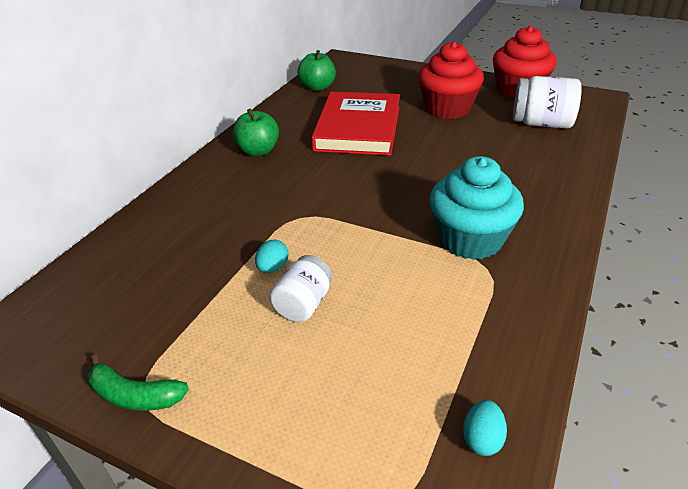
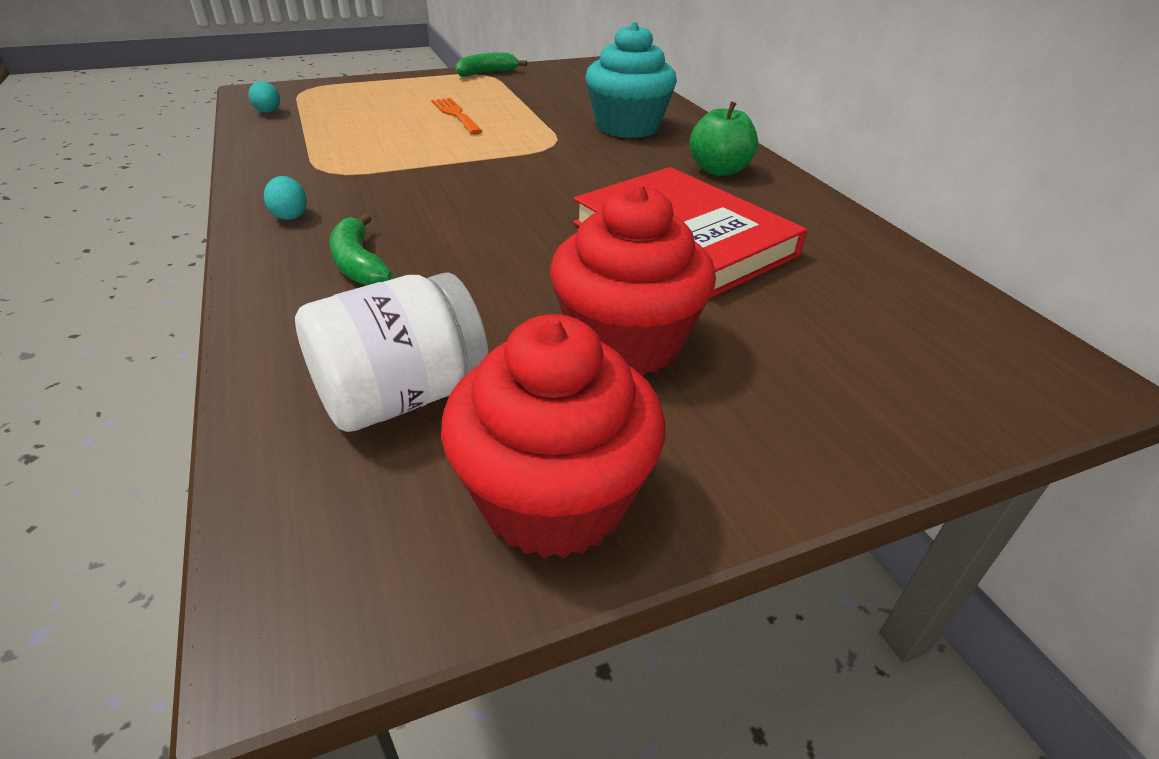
camera: 130 degrees right, 0 degrees up
(273, 268) = (511, 119): turquoise egg -> turquoise egg (290, 215)
(303, 304) = (455, 114): white jar -> orange fork
(317, 87) = (899, 277): green apple -> none
(470, 239) = (366, 184): turquoise cupcake -> turquoise cupcake (627, 127)
(520, 179) = (358, 264): none -> green banana

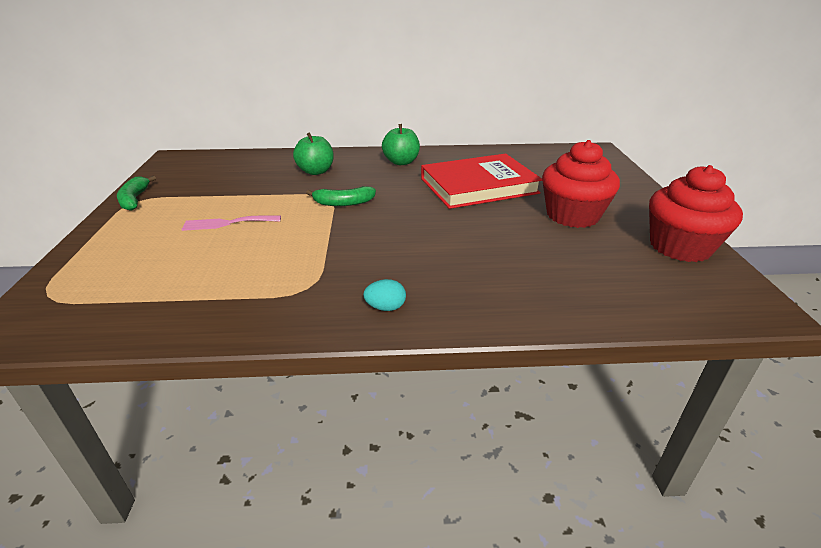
camera: 70 degrees left, 5 degrees down
(268, 112) = (102, 321): turquoise egg -> none
(358, 264) = (476, 280): green banana -> green banana (343, 203)
(402, 396) = (617, 275): white jar -> none
(455, 114) = (227, 223): orange fork -> pink fork
(627, 127) = (316, 171): turquoise cupcake -> green apple

